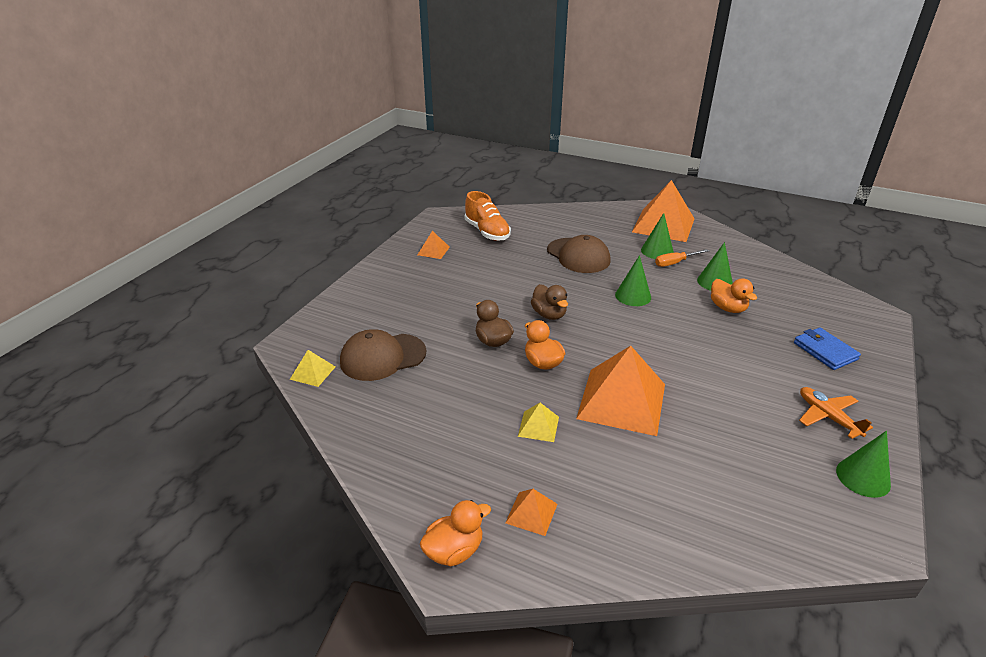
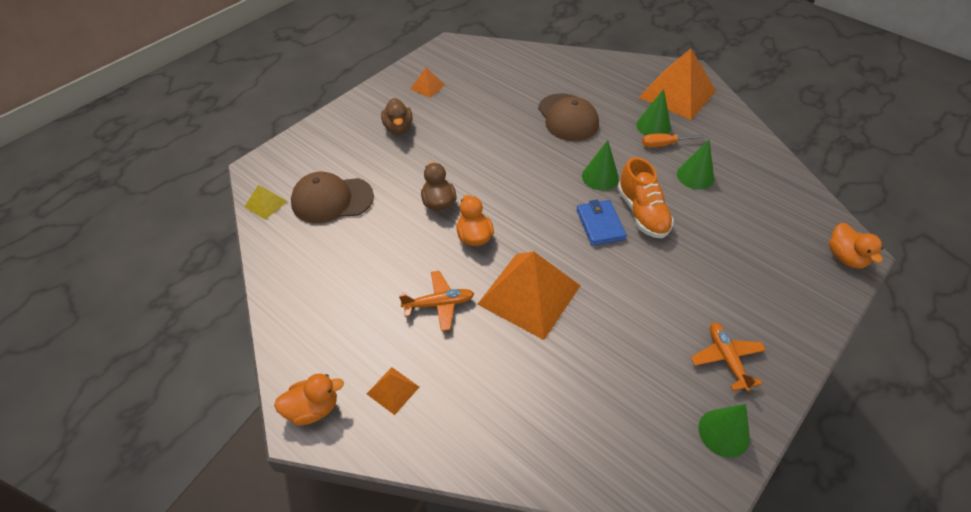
camera: 15 degrees right, 15 degrees up
(487, 232) = (489, 72): orange shoe -> orange shoe (642, 213)
(538, 426) = (439, 304): yellow pyramid -> orange plane
(549, 314) = (505, 183): brown duck -> brown duck (398, 128)
(727, 308) = (692, 210): orange duck -> orange duck (845, 257)
(825, 351) = (768, 283): blue wallet -> blue wallet (600, 225)

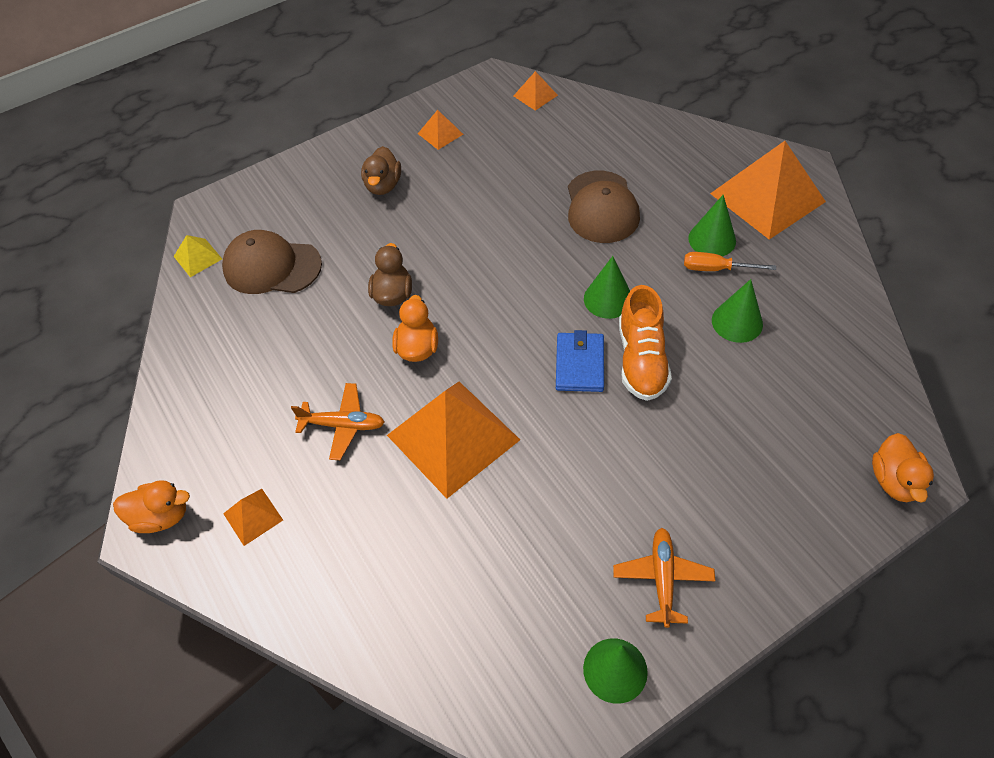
camera: 20 degrees right, 5 degrees up
(487, 52) = (535, 95): none -> orange pyramid

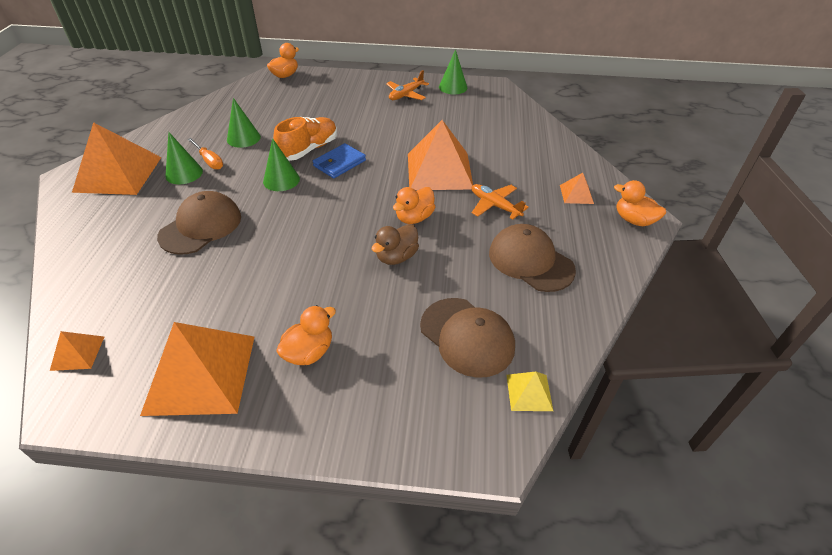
camera: 145 degrees left, 10 degrees down
(258, 374) = (530, 261): none -> brown cap
(383, 185) = (309, 352): brown duck -> orange duck
(440, 134) = (200, 373): orange pyramid -> orange pyramid, size x2.24

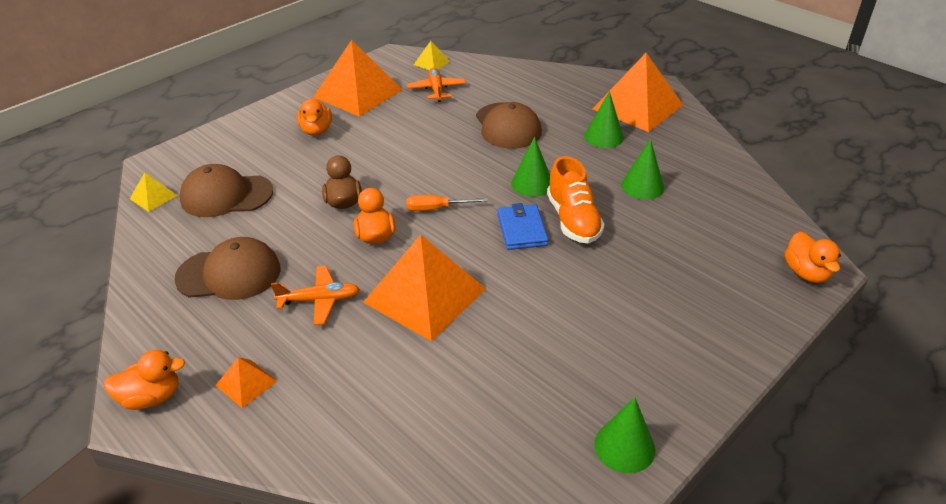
camera: 130 degrees right, 5 degrees down
(77, 353) = (431, 63): orange pyramid -> yellow pyramid
(209, 161) = (613, 154): orange screwdriver -> orange screwdriver (437, 209)
(406, 95) = (643, 370): orange plane -> orange plane (436, 90)

